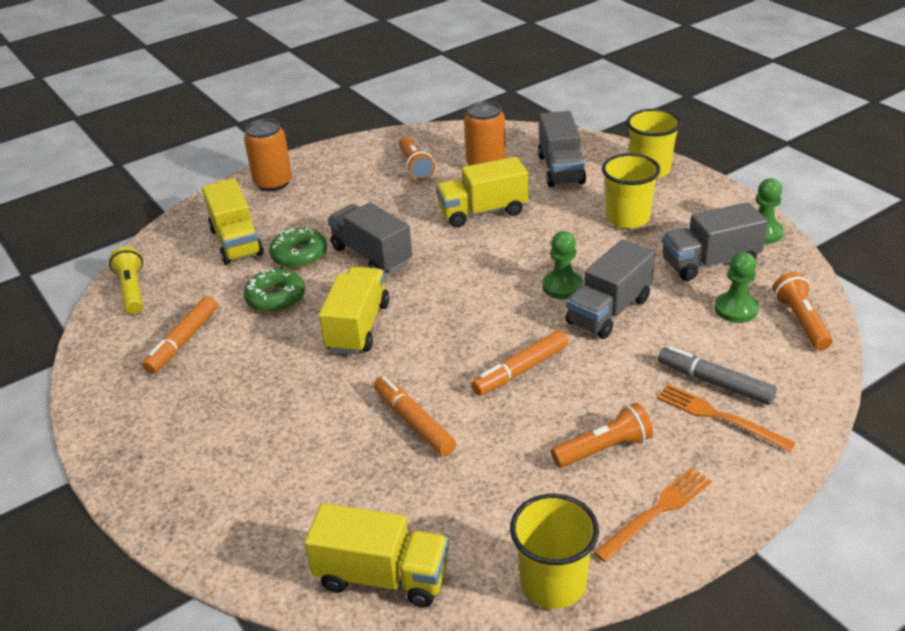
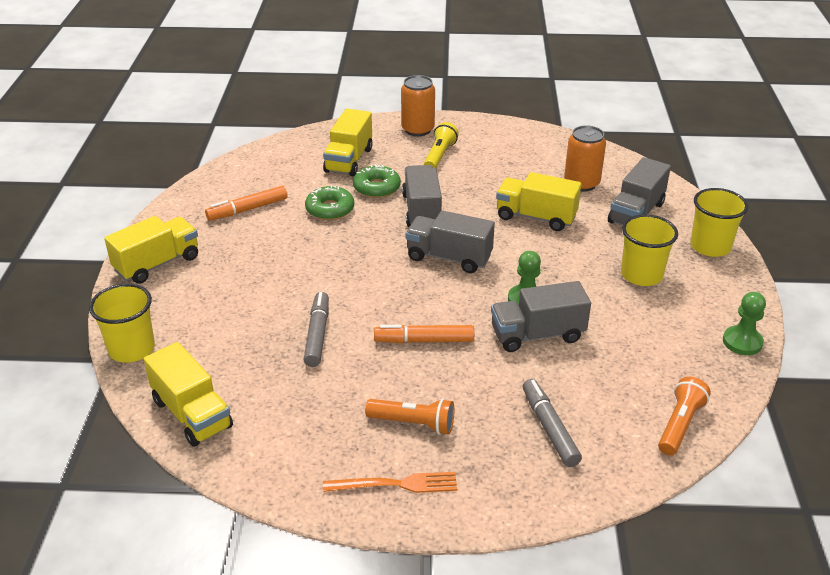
camera: 35 degrees right, 0 degrees up
(132, 290) = (255, 162): yellow flashlight -> yellow flashlight (439, 156)
(358, 327) = (356, 255): yellow truck -> yellow truck (157, 264)
(414, 422) = (317, 334): orange marker -> grey marker
(415, 166) = (528, 161): orange flashlight -> none
(553, 583) = (278, 483): yellow cup -> yellow cup (131, 349)
(710, 262) = (664, 341): grey truck -> grey truck (449, 257)
(719, 417) = (521, 452): orange fork -> none
(736, 309) = (638, 386): green pawn -> none

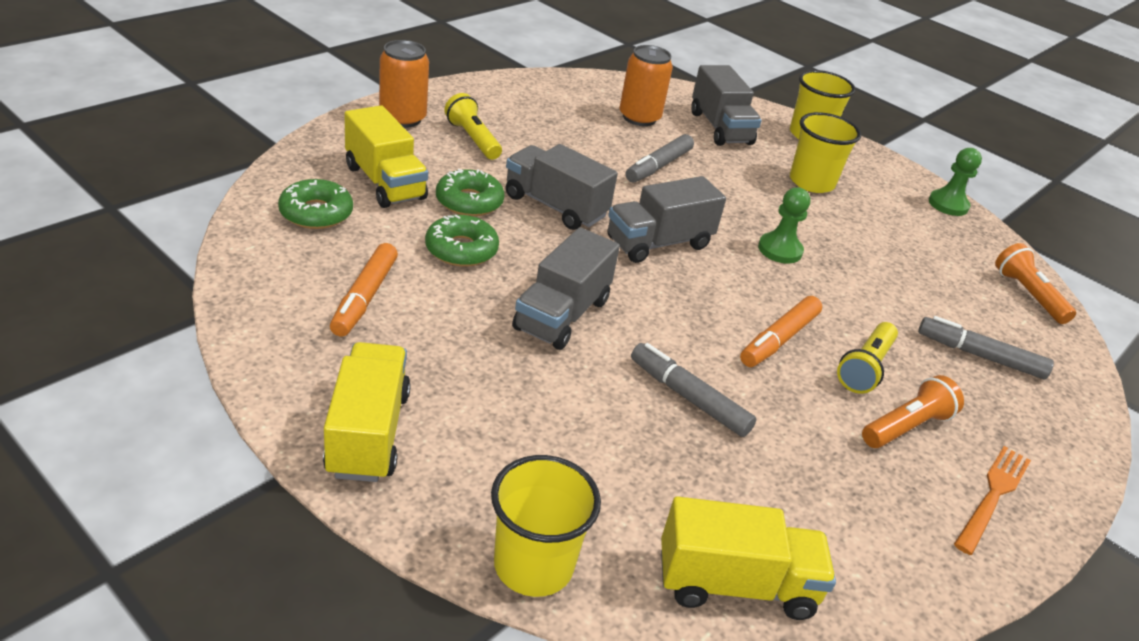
camera: 55 degrees left, 0 degrees up
(290, 161) = (316, 213): none -> green donut
(450, 384) = (865, 368): none -> yellow flashlight
(536, 217) = (658, 166): yellow truck -> grey marker
(537, 334) = (839, 278): grey truck -> grey truck (562, 315)

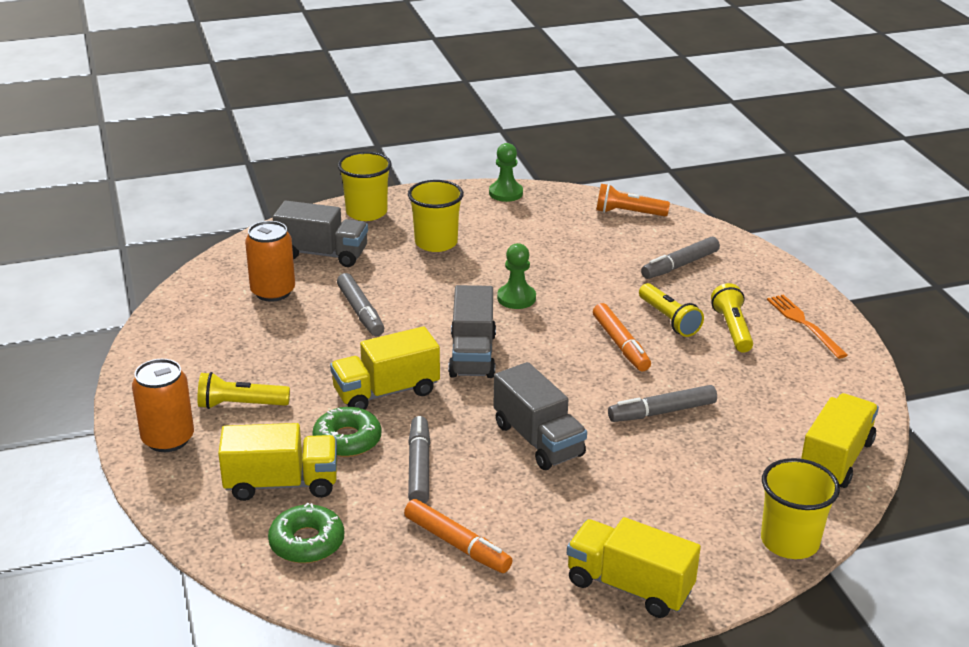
camera: 55 degrees left, 5 degrees down
(461, 249) = (419, 467): green donut -> grey marker
(555, 206) = (386, 392): grey truck -> yellow truck
(906, 427) = (732, 329): orange flashlight -> yellow flashlight

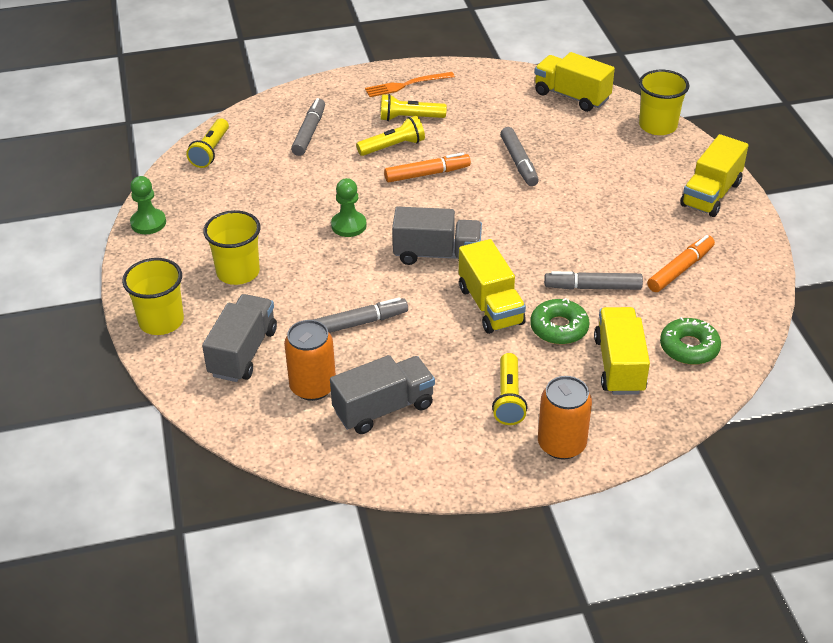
camera: 85 degrees left, 10 degrees up
(538, 440) = (555, 224): grey truck -> grey truck (383, 408)
(628, 213) = (210, 151): orange flashlight -> yellow flashlight
(680, 265) = (309, 132): grey marker -> grey marker turned 135 degrees counterclockwise

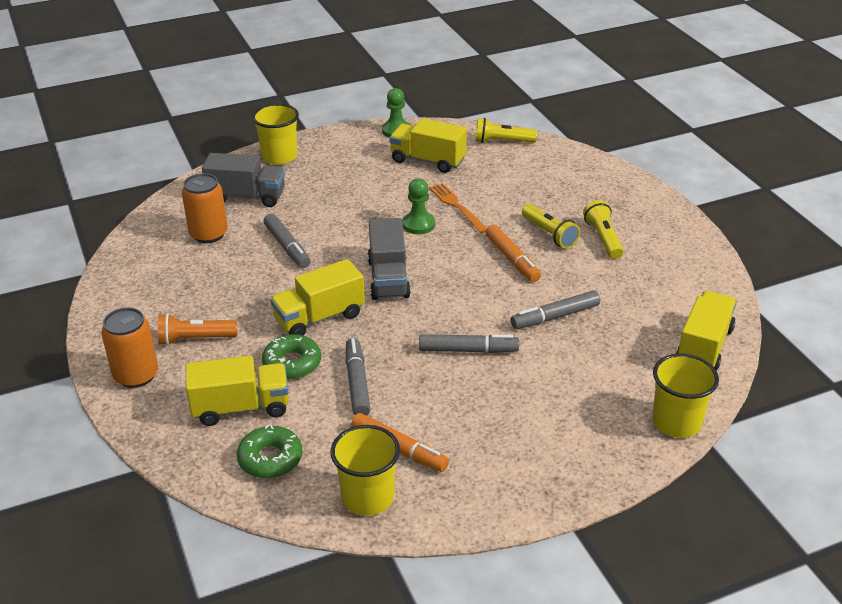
camera: 80 degrees right, 5 degrees down
(238, 272) = (343, 179): yellow cup -> yellow cup (368, 497)
(309, 132) = (552, 185): grey marker -> grey marker (468, 350)
(383, 408) = (183, 272): grey truck -> none
(406, 85) = (662, 230): orange fork -> orange fork (457, 207)
(508, 398) = (195, 339): yellow flashlight -> orange flashlight
(711, 194) = (549, 474): yellow truck -> yellow truck (428, 160)

